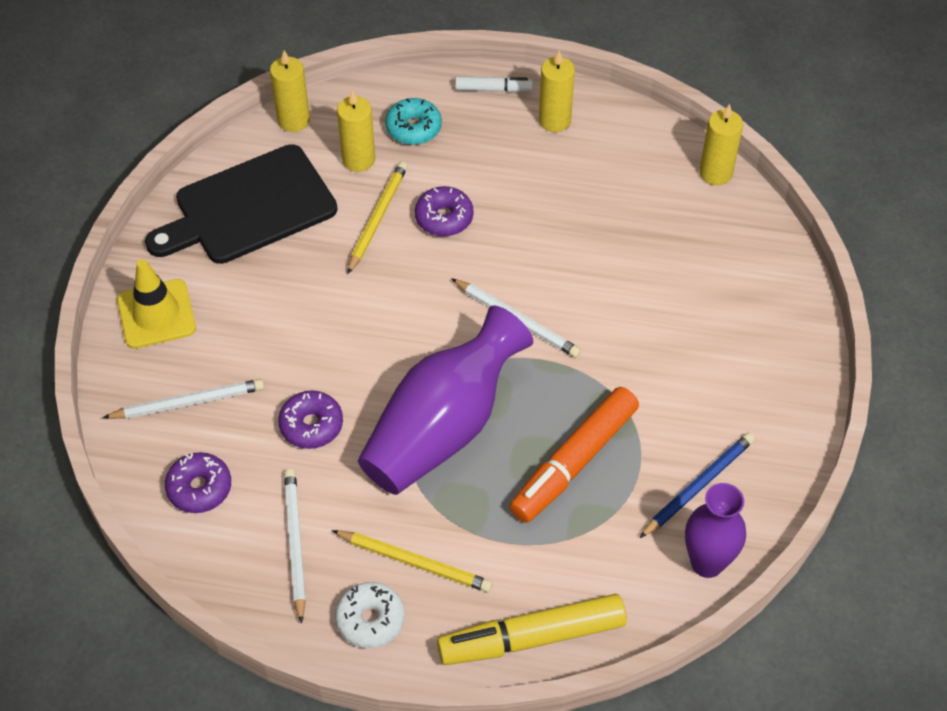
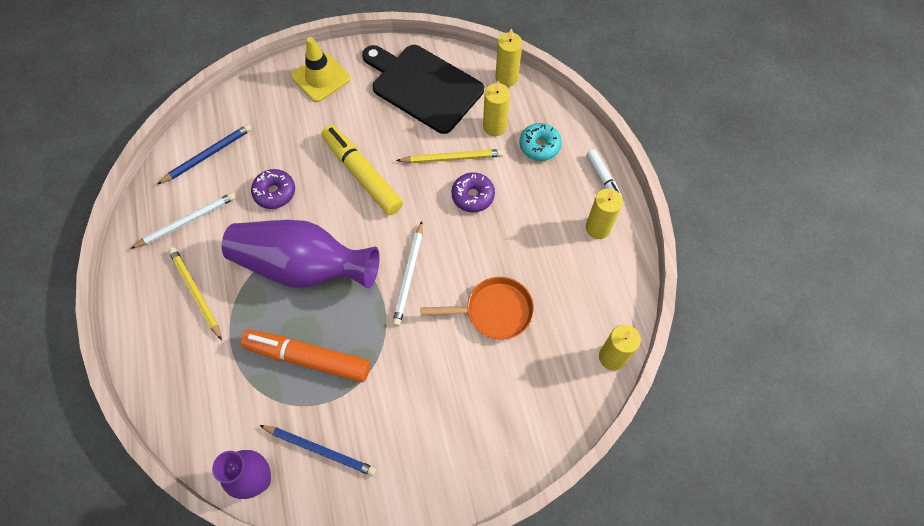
camera: 65 degrees right, 10 degrees up
(188, 403) = (265, 122): white pencil -> none
(199, 488) = (208, 155): purple donut -> blue pencil
(370, 620) = (147, 285): white donut -> none
(414, 562) = (196, 293): yellow pencil -> yellow pencil turned 150 degrees clockwise
(531, 638) = (163, 386): yellow marker -> yellow marker (362, 174)
(608, 255) = (494, 311): none -> orange pan

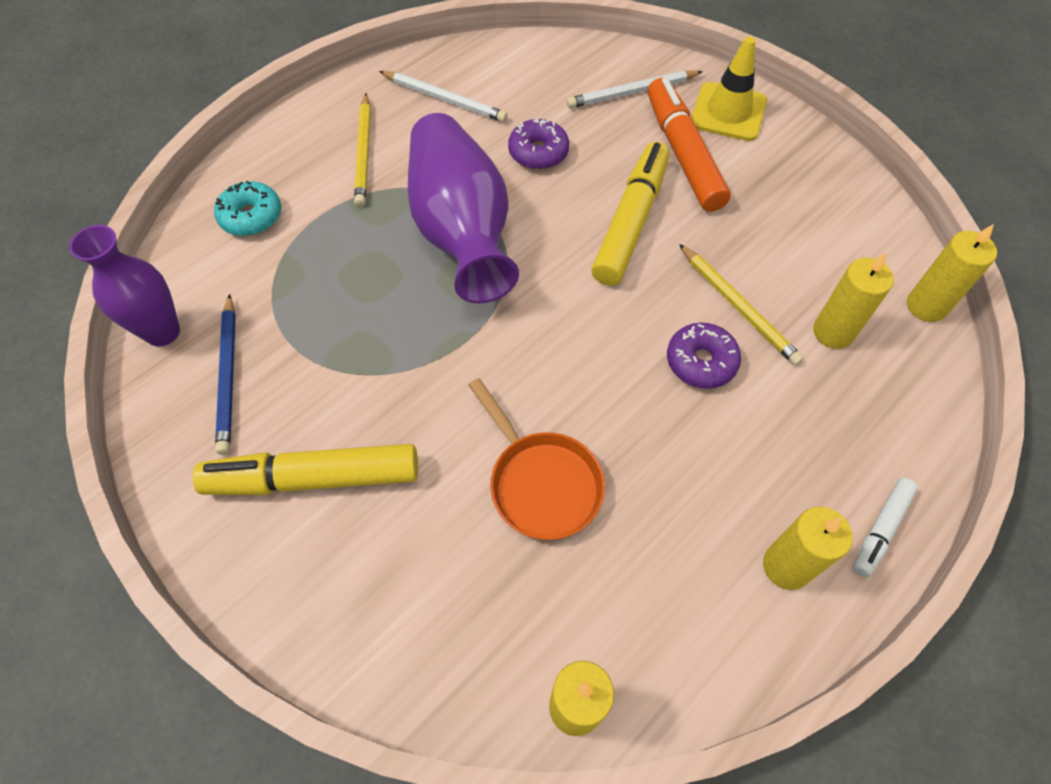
camera: 60 degrees right, 5 degrees down
(196, 293) = (364, 152): yellow pencil -> yellow pencil turned 150 degrees clockwise
(208, 155) = (539, 72): blue pencil -> none
(308, 358) = (342, 299): orange marker -> orange marker (682, 154)
(409, 275) = (525, 347): white pencil -> white pencil (632, 92)
(421, 428) = (313, 478): none -> yellow marker
(423, 86) = (816, 218): black cutting board -> none
(539, 146) = (855, 407): turquoise donut -> turquoise donut (251, 216)

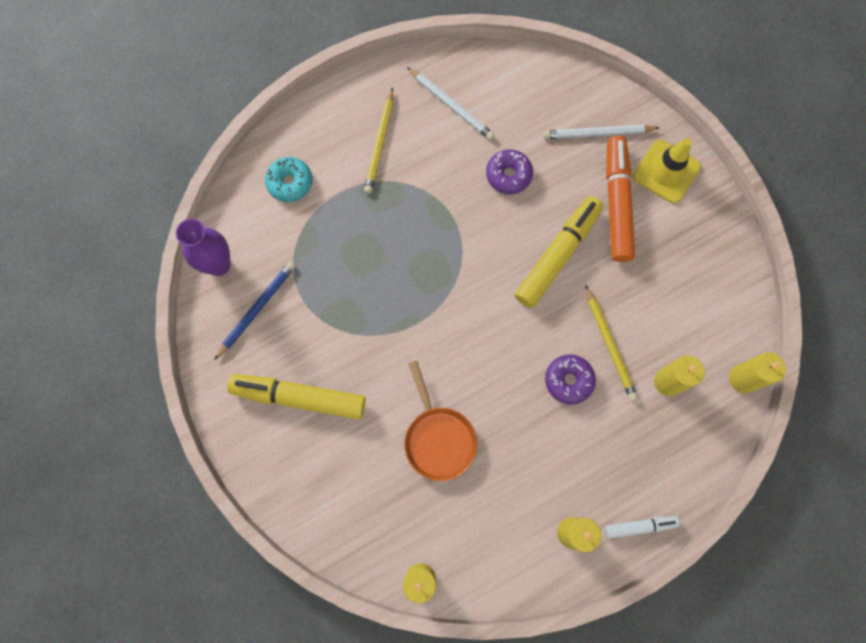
camera: 15 degrees right, 15 degrees up
(228, 375) = (257, 309): blue pencil -> blue pencil turned 150 degrees counterclockwise
(461, 230) = (434, 232): purple vase -> none
(881, 530) = (640, 526): white marker -> white marker turned 150 degrees counterclockwise

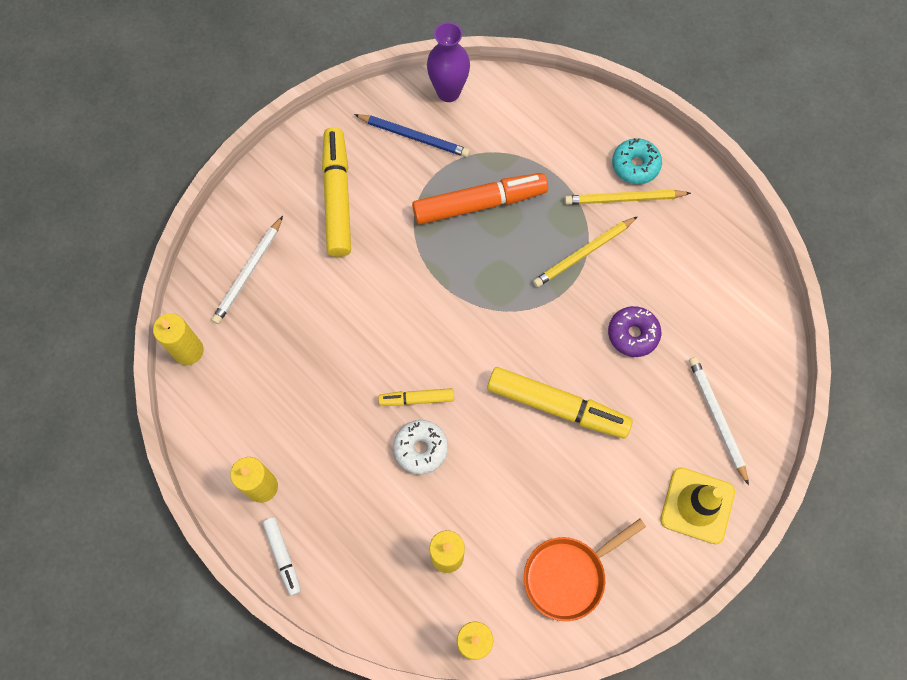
camera: 75 degrees right, 5 degrees down
(290, 182) = (552, 129): turquoise donut -> turquoise donut (635, 165)
(438, 438) = (328, 333): orange pan -> orange pan (569, 575)
(451, 105) = (693, 256): white pencil -> white pencil (248, 272)
(522, 373) = (416, 399): none -> yellow marker
(568, 380) = (421, 449): purple donut -> white donut
(609, 344) = (472, 483): yellow pencil -> yellow pencil (583, 253)
(616, 203) = (639, 457): orange marker -> orange marker (479, 203)

